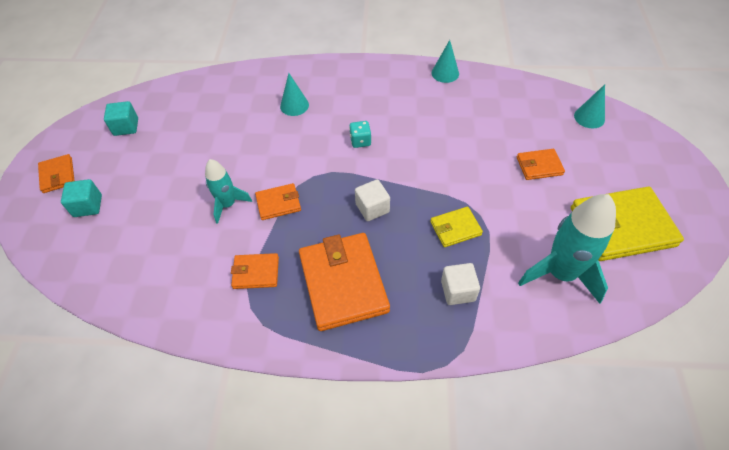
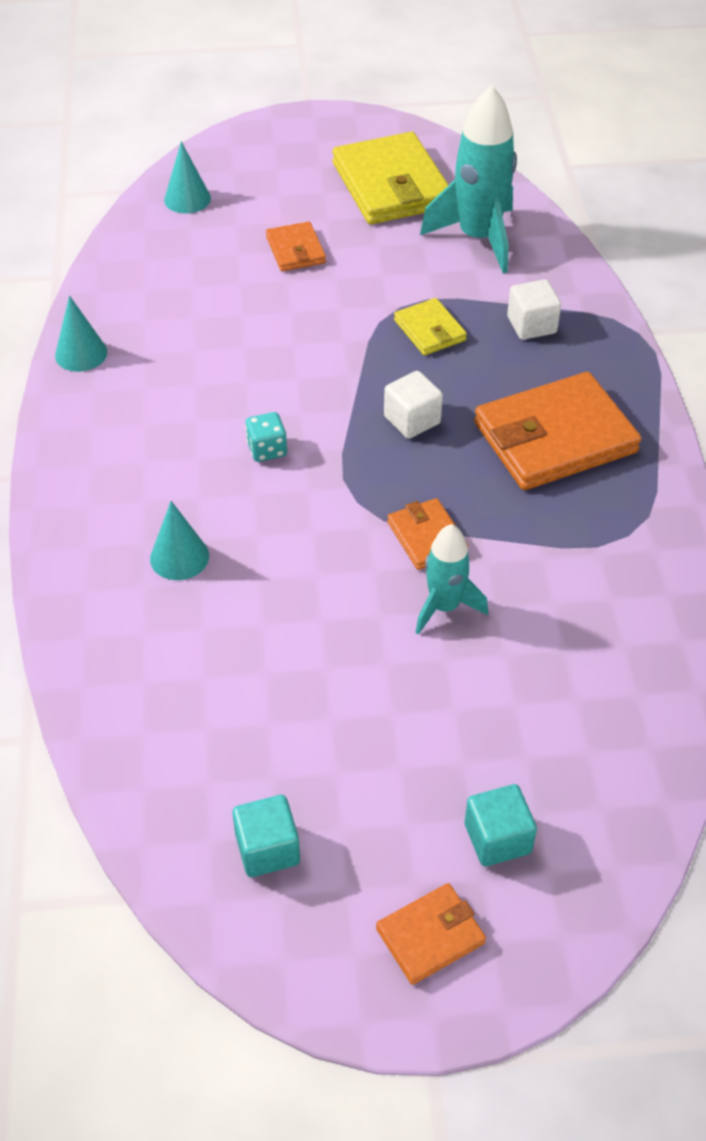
camera: 100 degrees left, 5 degrees down
(256, 272) = (567, 540): orange wallet -> none

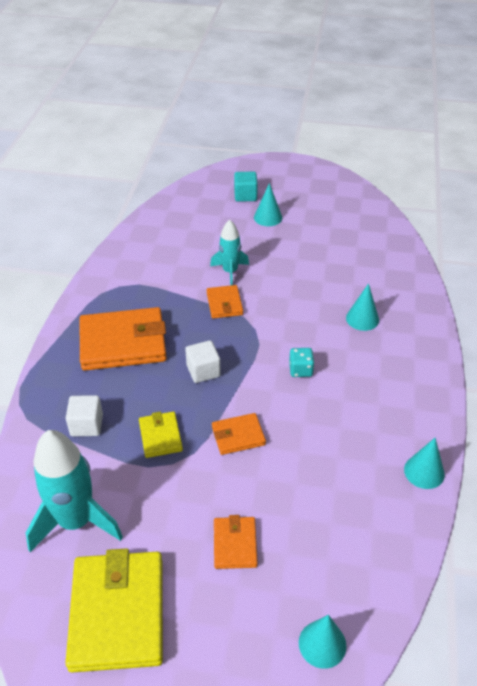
camera: 165 degrees left, 5 degrees down
(267, 849) = (337, 207): turquoise cube -> none
(420, 774) = (268, 217): none -> turquoise cone
(430, 936) = (282, 177): orange wallet -> orange wallet (238, 436)

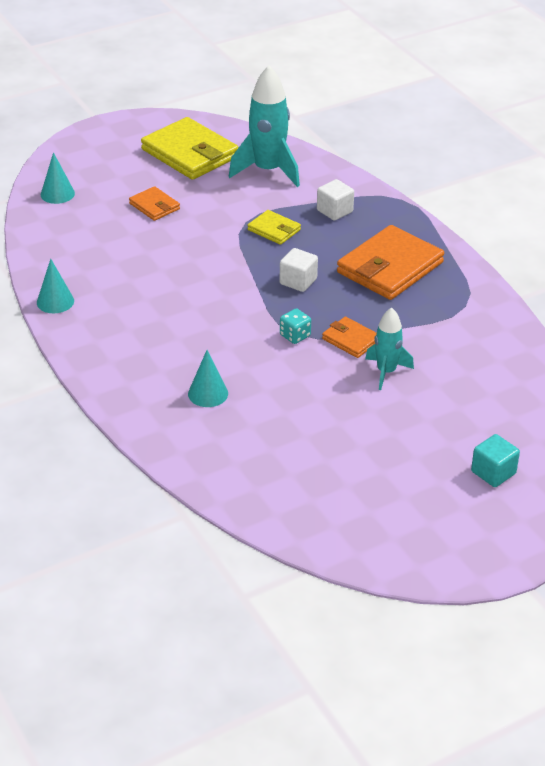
camera: 140 degrees right, 5 degrees down
(238, 436) = (218, 256): orange wallet -> none
(268, 217) = (430, 457): turquoise cone -> none
(300, 370) = (219, 321): turquoise dice -> turquoise dice (295, 336)

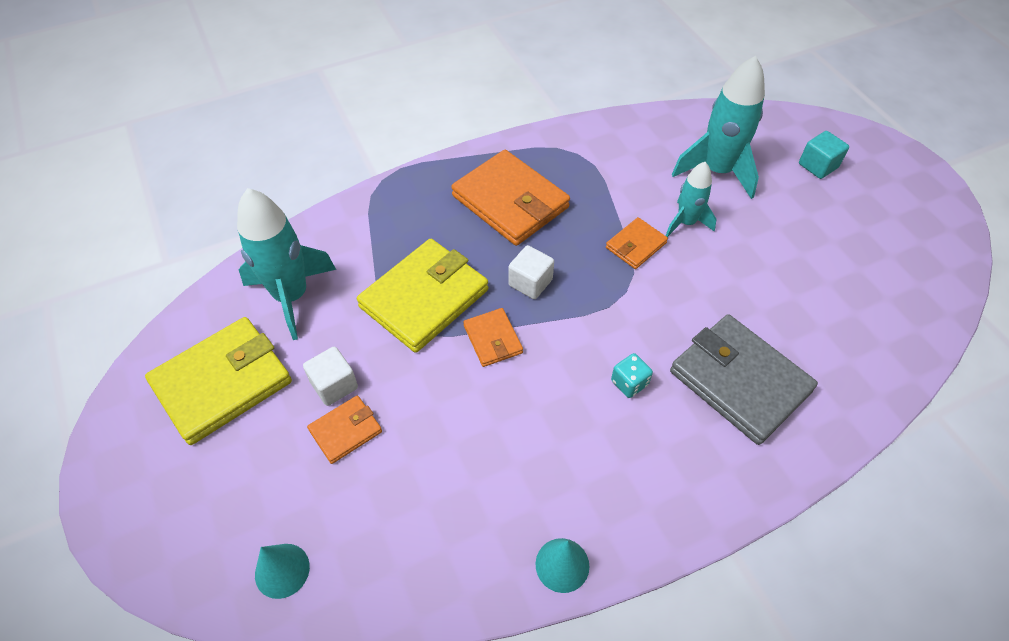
camera: 85 degrees left, 15 degrees up
(208, 393) = (739, 381): turquoise cone -> grey wallet
(238, 265) = (493, 339): none -> orange wallet
(274, 230) = (424, 298): yellow wallet -> yellow wallet, size x1.99
(295, 336) = (630, 293): turquoise dice -> turquoise dice (629, 383)
(334, 211) = (395, 238): white cube -> white cube (334, 385)
(464, 397) = (717, 171): none -> turquoise rocket

